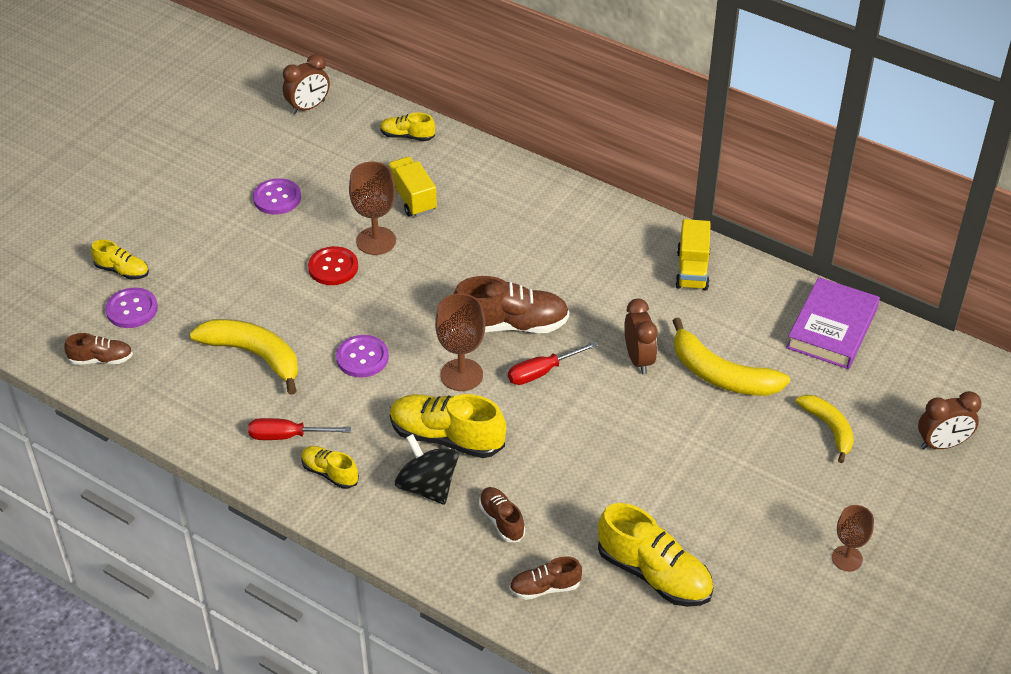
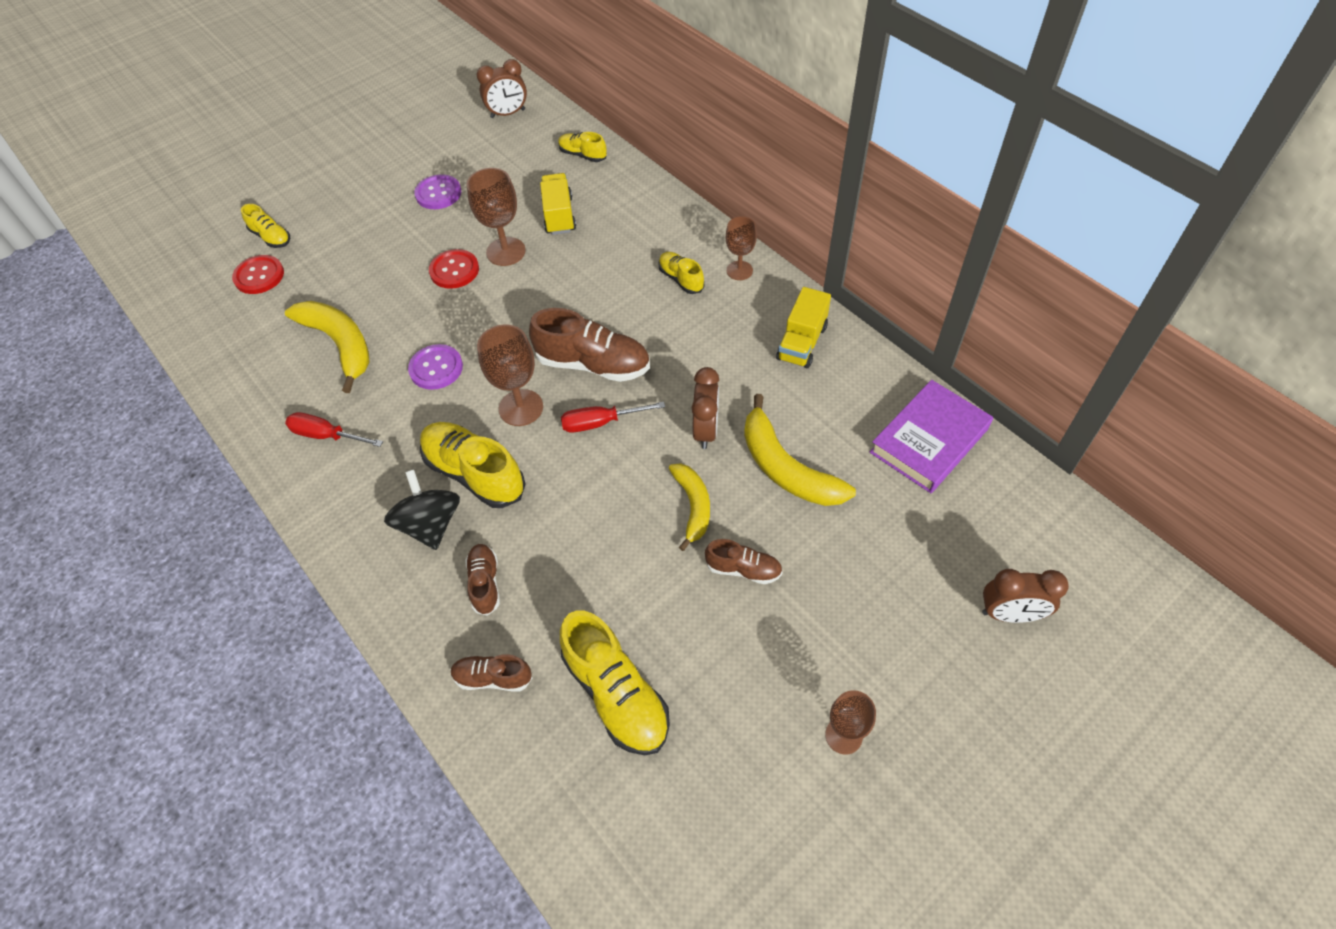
camera: 20 degrees right, 10 degrees up
(101, 359) = (207, 319): brown shoe -> brown shoe (743, 569)
(132, 309) = (259, 276): purple button -> red button
(330, 473) = (345, 485): yellow shoe -> yellow shoe (681, 279)
(609, 218) = (739, 270): none -> brown goblet
(829, 428) = (882, 561): yellow banana -> yellow banana (693, 506)

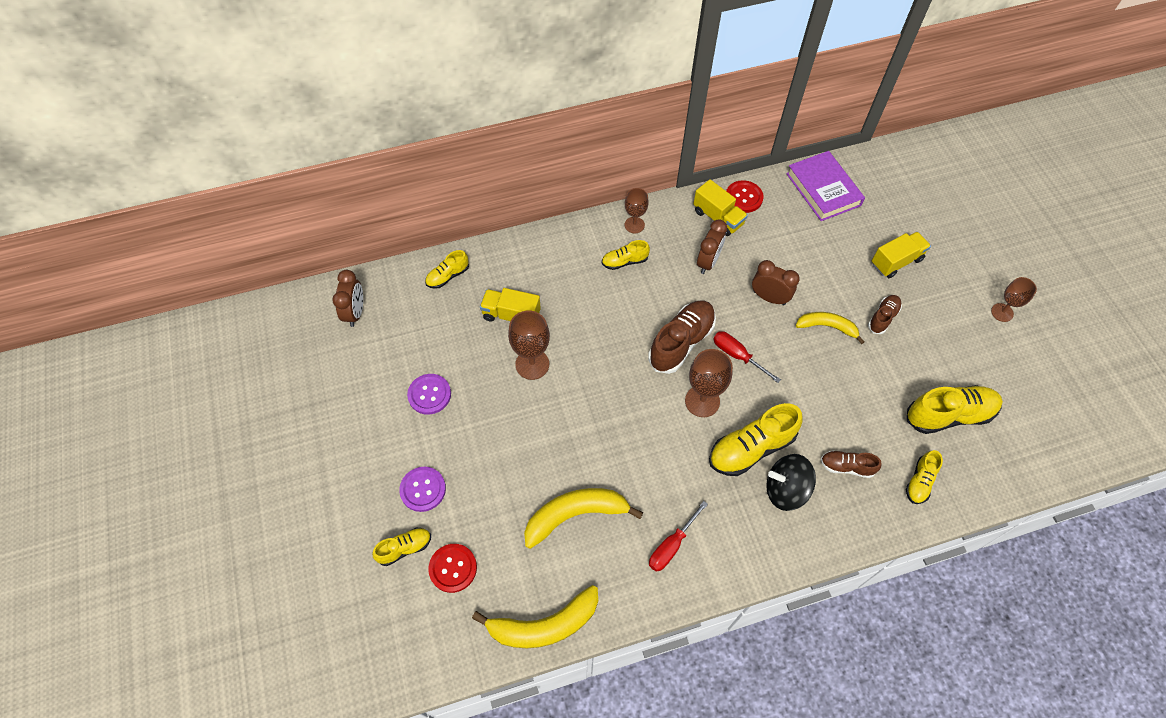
camera: 70 degrees left, 5 degrees up
(436, 368) = (636, 448): purple button -> purple button (423, 489)
(454, 270) = (533, 407): red button -> red button (743, 197)
(493, 678) = (919, 482): brown shoe -> yellow shoe
(600, 423) = (737, 355): red screwdriver -> red screwdriver turned 120 degrees clockwise
(786, 468) = (816, 267): yellow banana -> yellow banana (544, 625)
(854, 563) = (896, 262): none -> yellow truck
(1009, 614) = (949, 208): brown clock -> brown clock (708, 262)

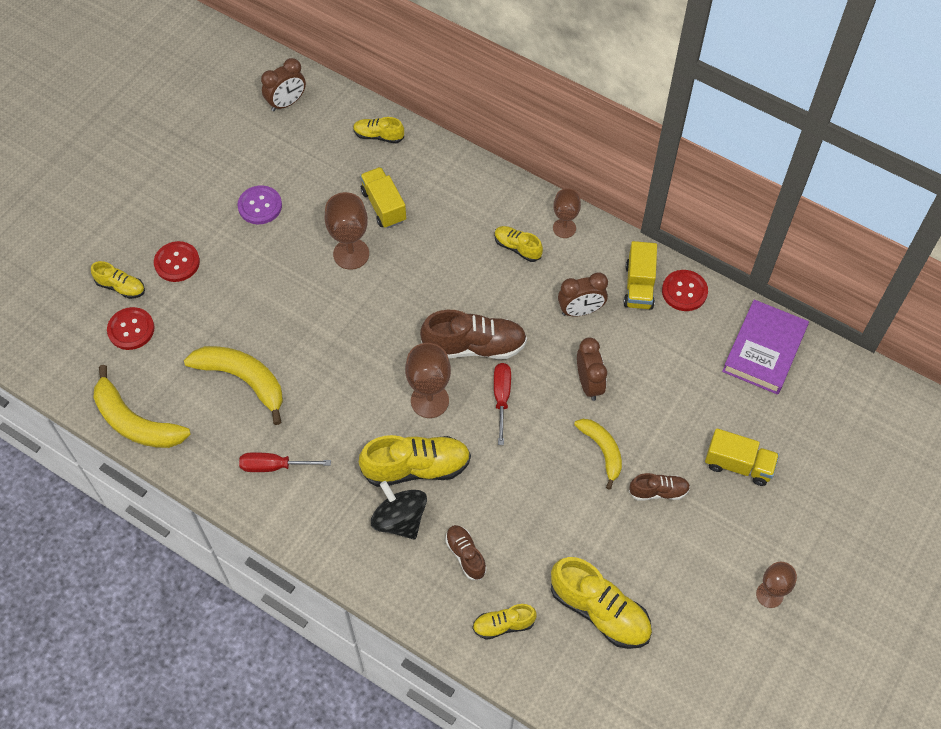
camera: 50 degrees right, 0 degrees up
(423, 489) = (177, 262): purple button -> red button
(751, 448) = (416, 467): yellow shoe -> yellow shoe turned 150 degrees clockwise

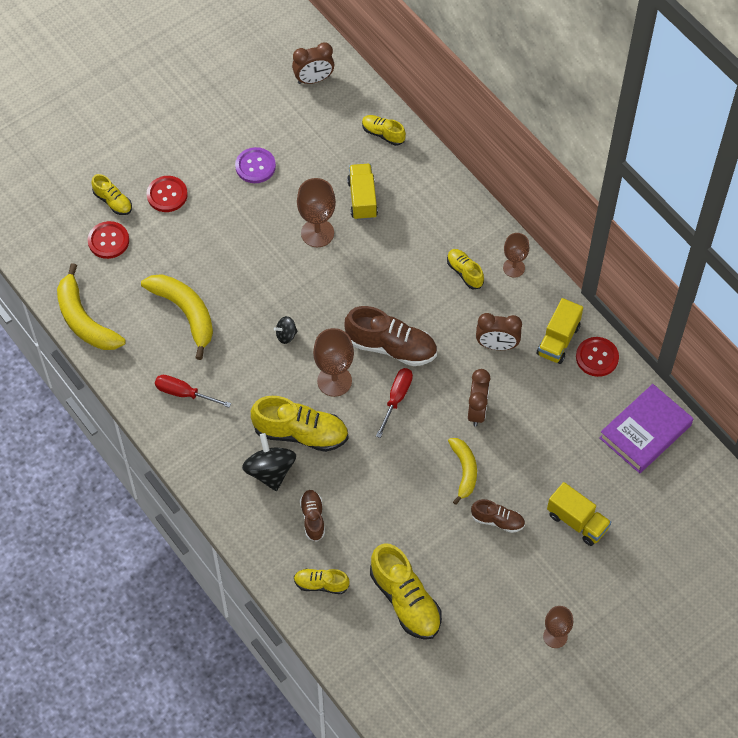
camera: 20 degrees right, 0 degrees up
(360, 369) = (286, 335): none -> black spinning top

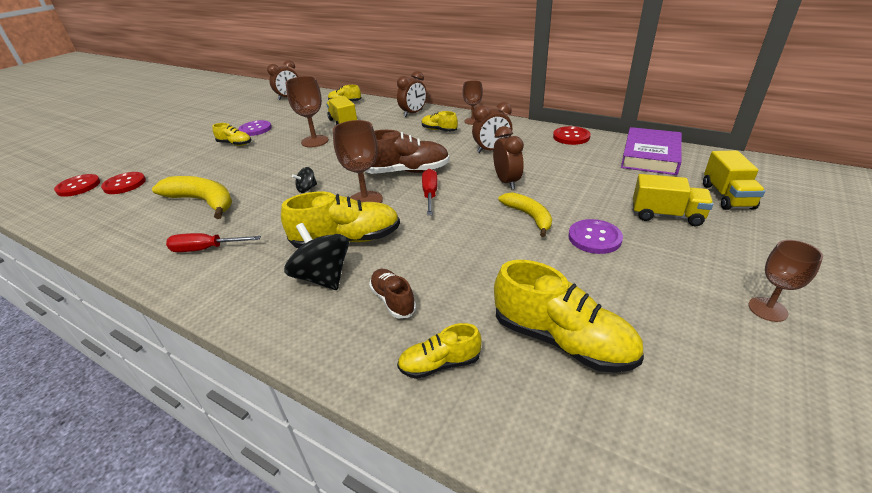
camera: 20 degrees left, 25 degrees down
(85, 320) = (90, 232): yellow banana -> none
(113, 201) = (131, 166): yellow shoe -> yellow shoe (235, 144)
(167, 195) = (182, 154): red button -> red button (78, 186)
(455, 212) = (413, 113): none -> brown clock
(497, 520) = (594, 238): brown shoe -> purple button
(558, 340) = (535, 137): yellow truck -> yellow truck (727, 196)

